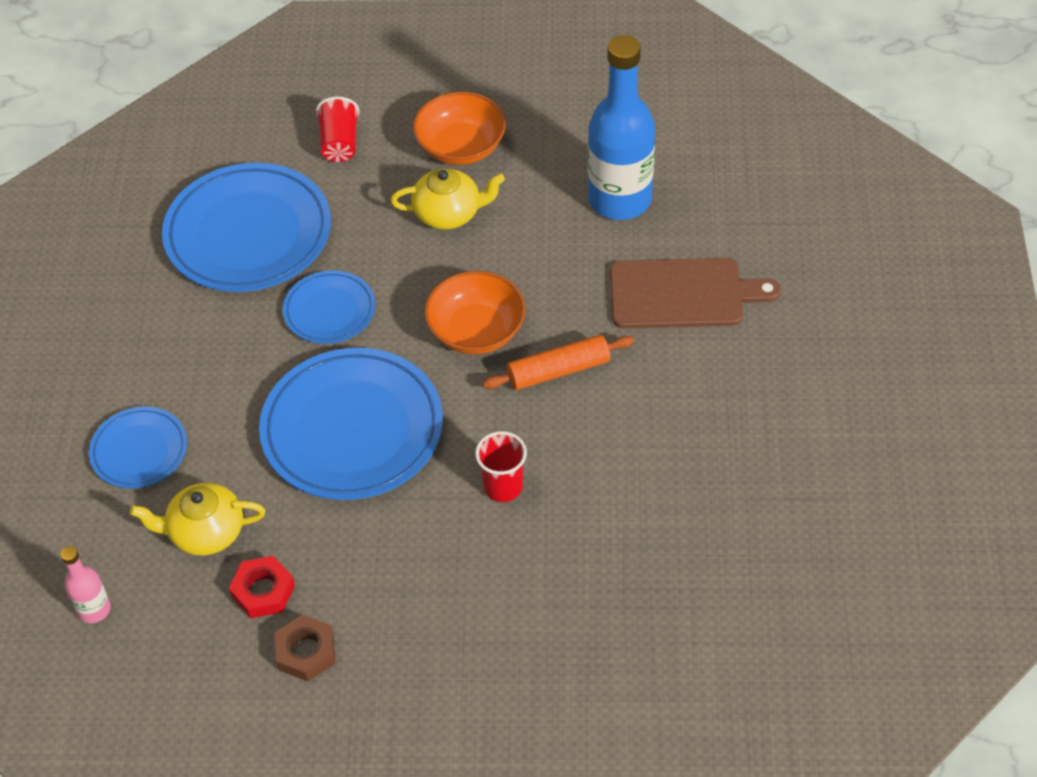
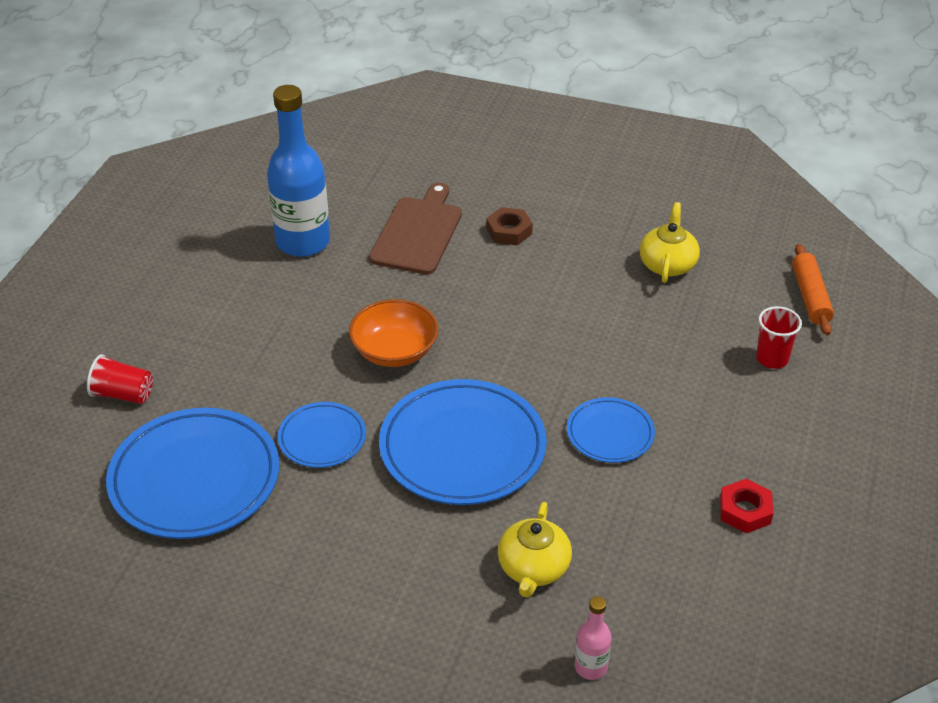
camera: 75 degrees left, 10 degrees down
(139, 451) = (420, 604): blue plate -> blue plate (610, 434)
(263, 591) = (611, 538): red nut -> red nut (745, 511)
(306, 652) = (680, 520): brown nut -> brown nut (509, 231)
(448, 213) = (255, 341): yellow teapot -> yellow teapot (667, 264)
(461, 147) = (183, 318): orange bowl -> none
(503, 487) = (560, 369): red cup -> red cup (772, 358)
(558, 370) = (459, 313): orange rolling pin -> orange rolling pin (810, 297)

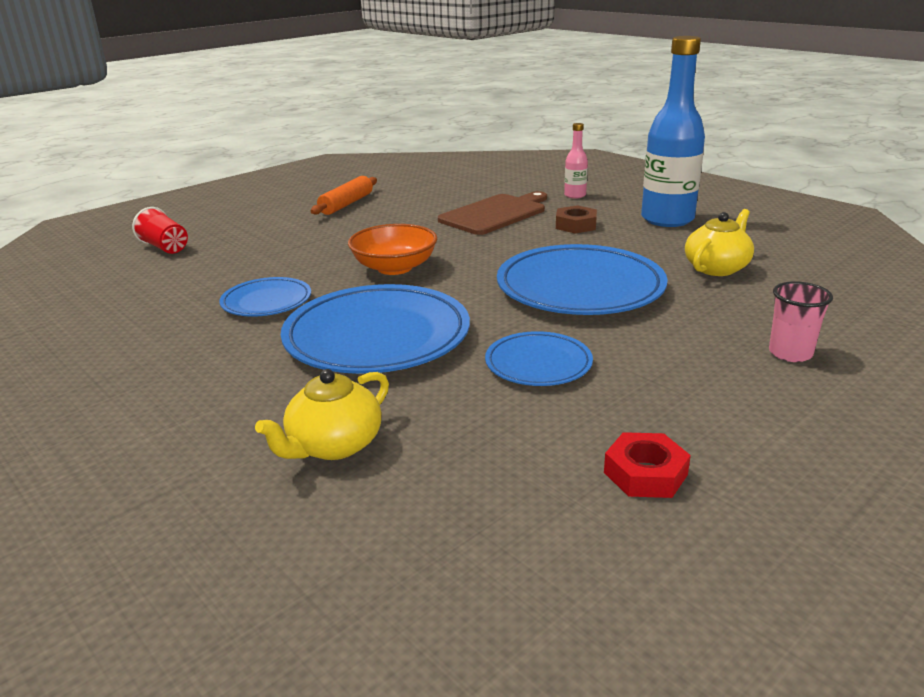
camera: 30 degrees right, 15 degrees down
(195, 479) = (139, 300): blue plate -> blue plate (580, 288)
(303, 242) = (399, 204): blue bottle -> blue bottle (667, 219)
(591, 667) = (285, 564): pink bottle -> pink bottle (575, 195)
(772, 358) = (790, 353): red cup -> pink cup
(810, 297) = (877, 319): orange rolling pin -> orange rolling pin (346, 204)

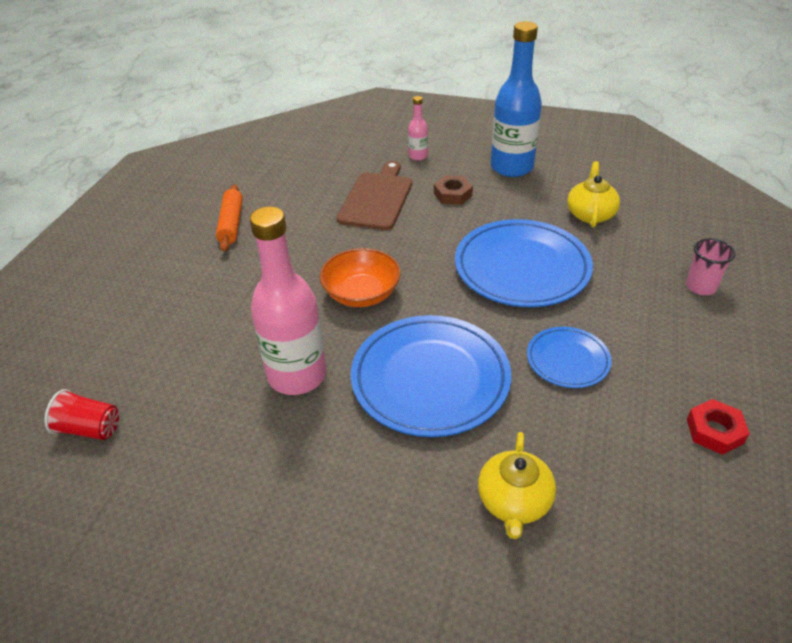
camera: 30 degrees left, 15 degrees up
(165, 247) = (114, 342): red cup -> red cup (89, 428)
(266, 302) = (297, 375): blue plate -> pink bottle

